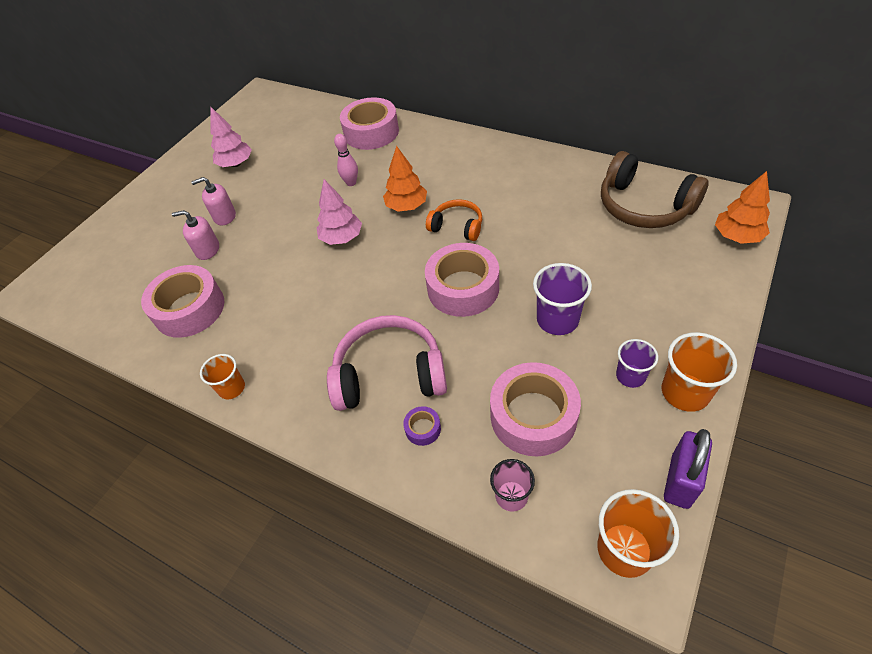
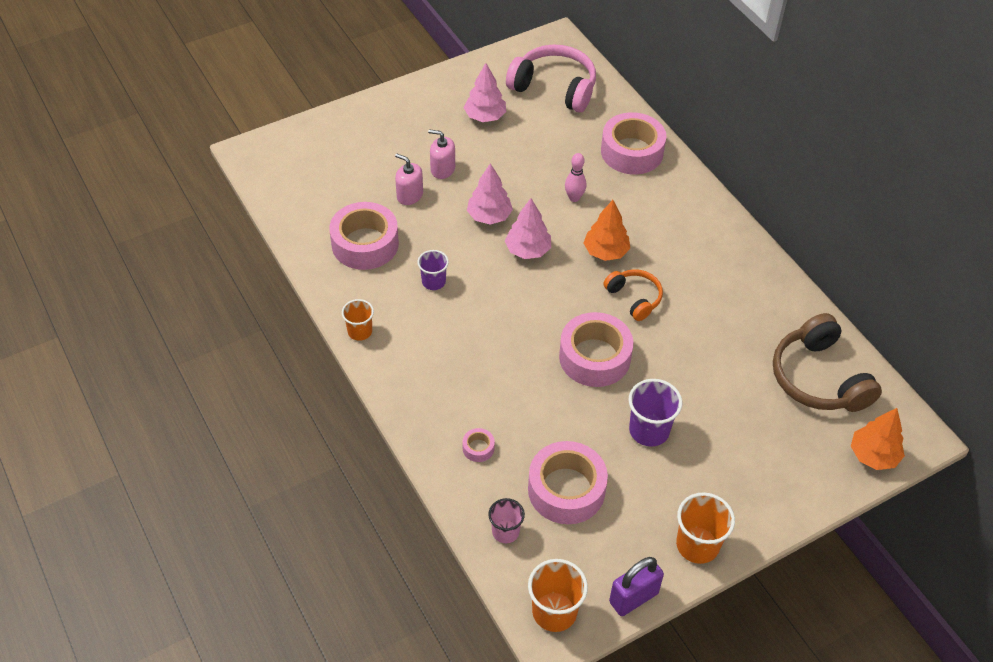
camera: 25 degrees right, 0 degrees up
(290, 230) = (489, 216): none -> pink tree
(389, 374) = (483, 392): pink headphones -> pink headphones (554, 88)
(423, 429) = (478, 448): purple tape -> pink tape
(630, 376) = (667, 508): purple cup -> purple cup (433, 282)

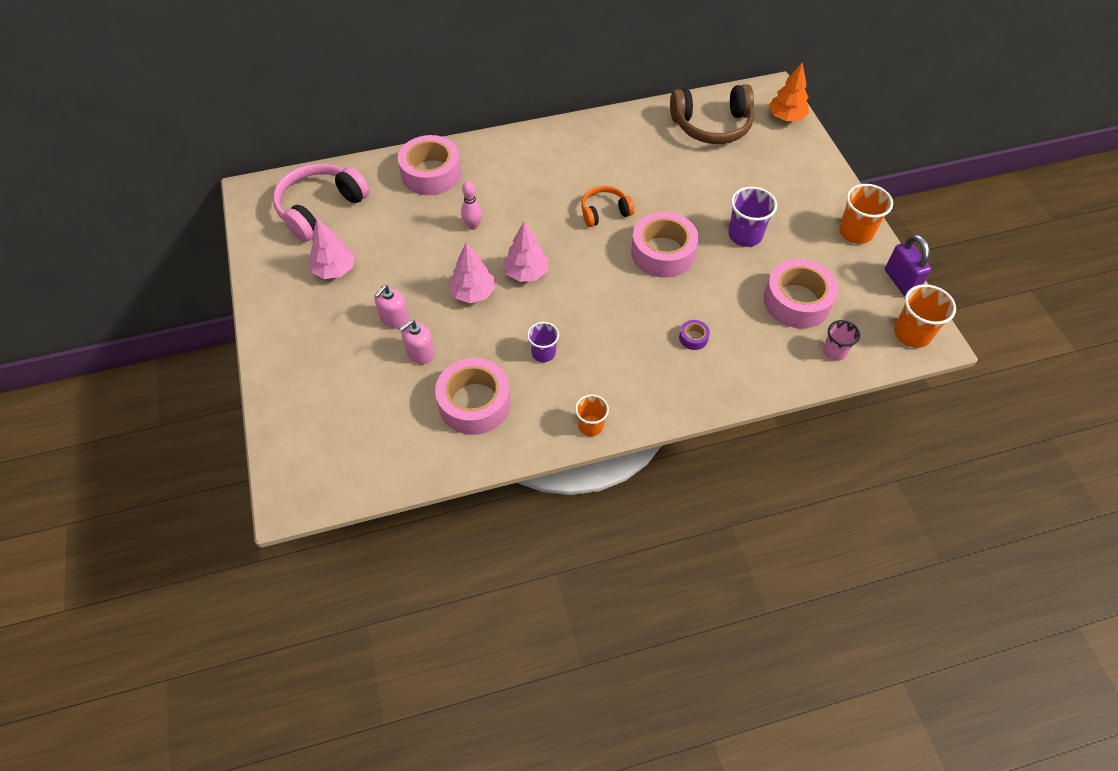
camera: 75 degrees left, 5 degrees up
(478, 448) = (746, 354): pink tape -> none
(486, 399) = (693, 338): none -> purple tape
(606, 252) = (546, 218): orange tree -> none

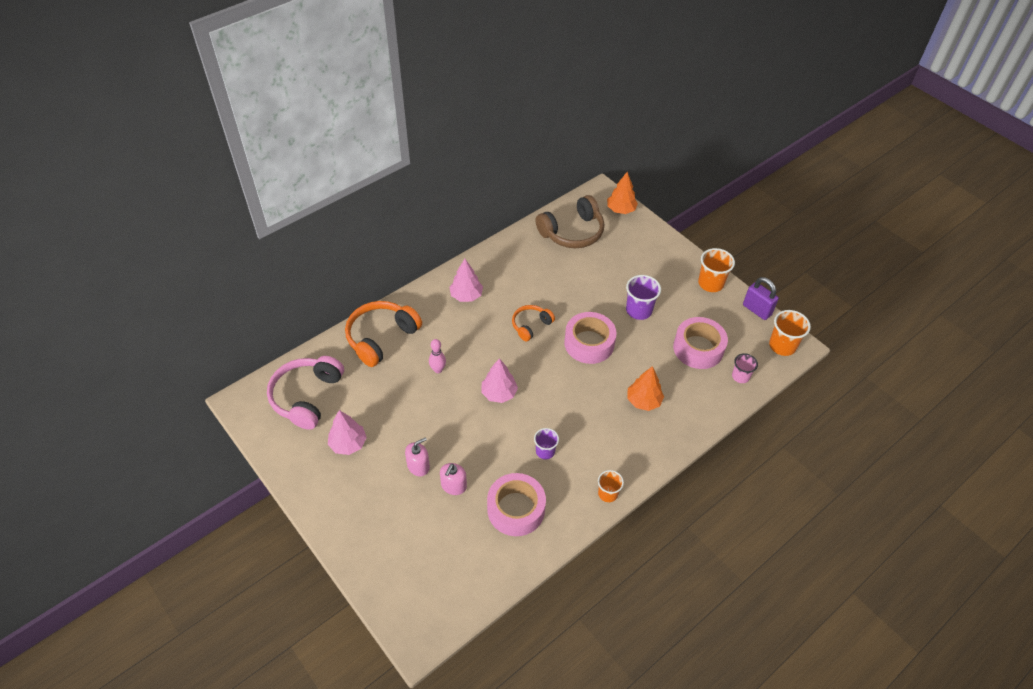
camera: 25 degrees left, 5 degrees down
(394, 318) = (418, 466): pink soap dispenser -> pink soap dispenser turned 135 degrees counterclockwise
(431, 173) = (381, 337): pink tape -> orange headphones
(473, 293) = (467, 424): pink tree -> pink tree (466, 295)
(693, 338) = (643, 401): purple tape -> orange tree

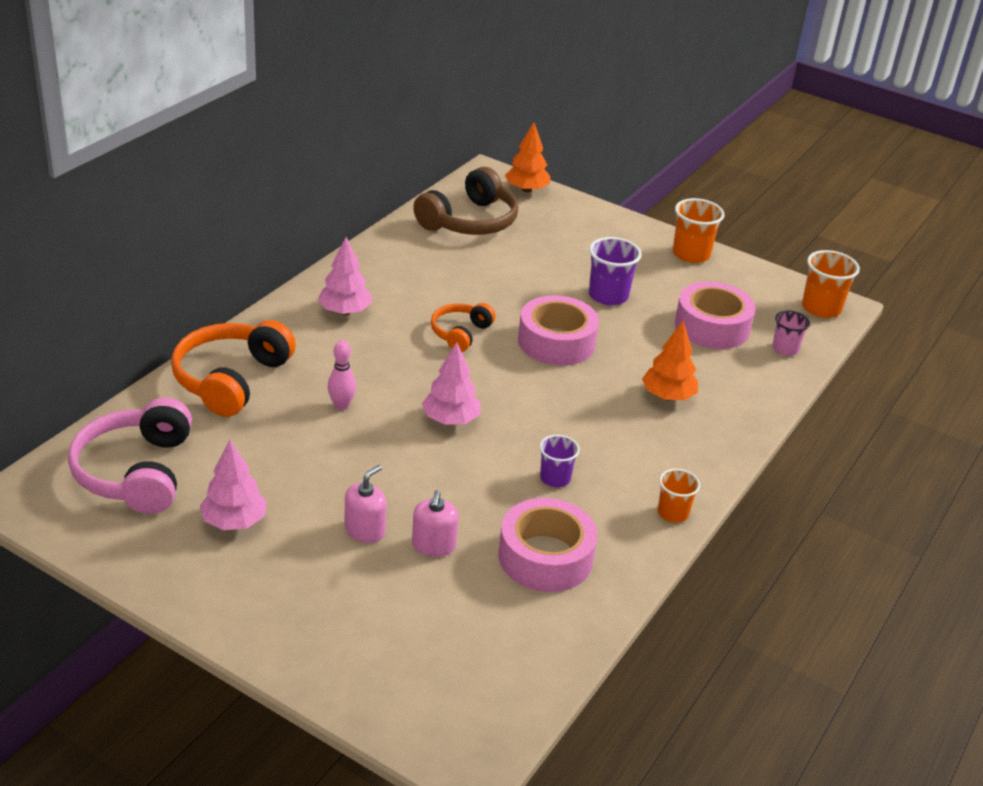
camera: 20 degrees left, 15 degrees down
(757, 310) = (767, 275): purple padlock -> none

